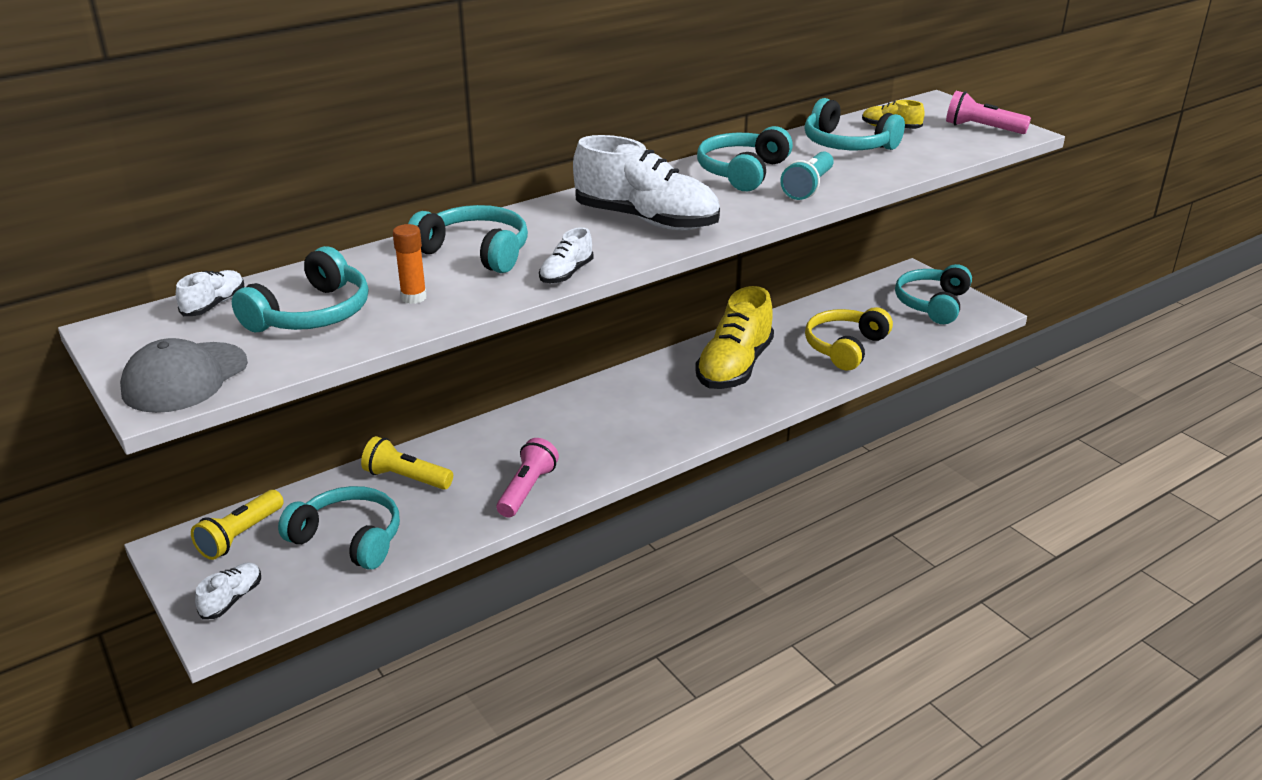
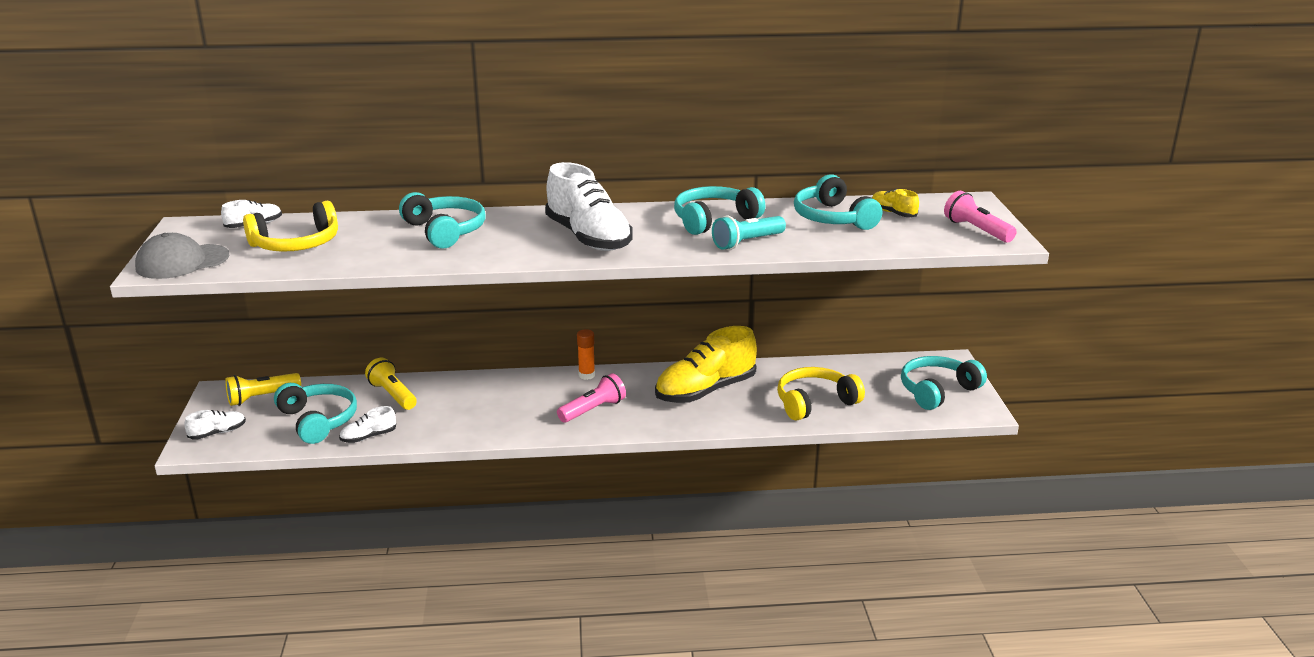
camera: 30 degrees right, 5 degrees down
(312, 314) = (297, 244): turquoise headphones -> yellow headphones
(413, 297) = (366, 250): orange glue stick -> orange glue stick (586, 375)
(527, 489) = (459, 428): pink flashlight -> pink flashlight (593, 410)
(566, 274) = (480, 259): white shoe -> white shoe (368, 437)

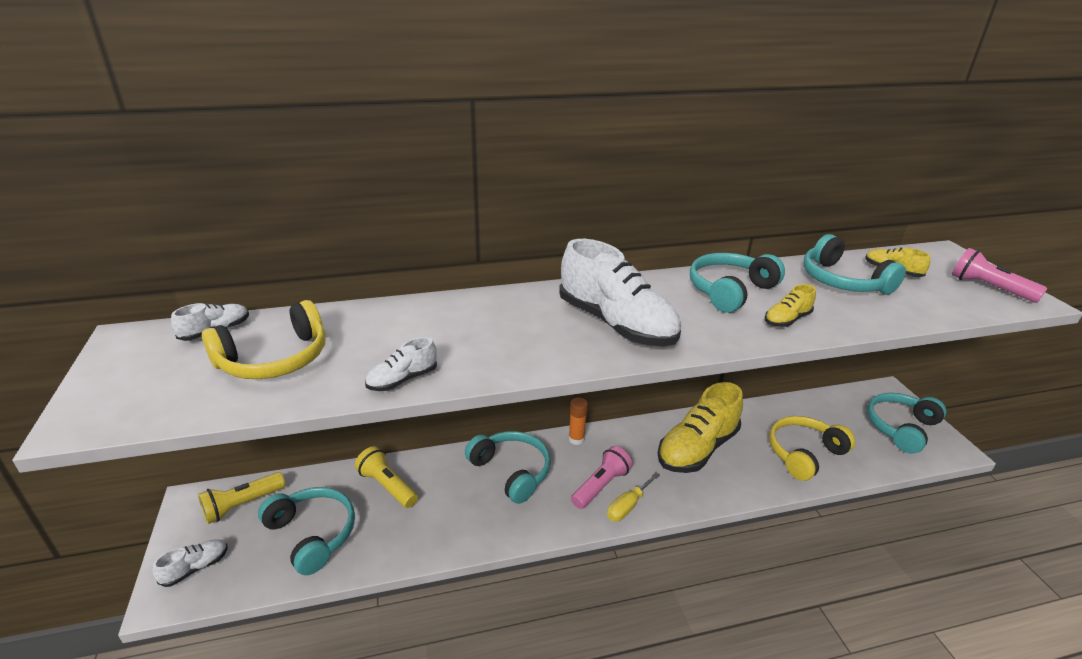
camera: 10 degrees left, 5 degrees up
(182, 262) = (122, 403): grey cap -> none
(368, 437) = (374, 554): white shoe -> white shoe (402, 380)
(445, 231) = (450, 325): turquoise headphones -> turquoise headphones (511, 471)
(611, 425) = (627, 506): none -> yellow screwdriver
(747, 242) = (787, 320): turquoise flashlight -> yellow shoe

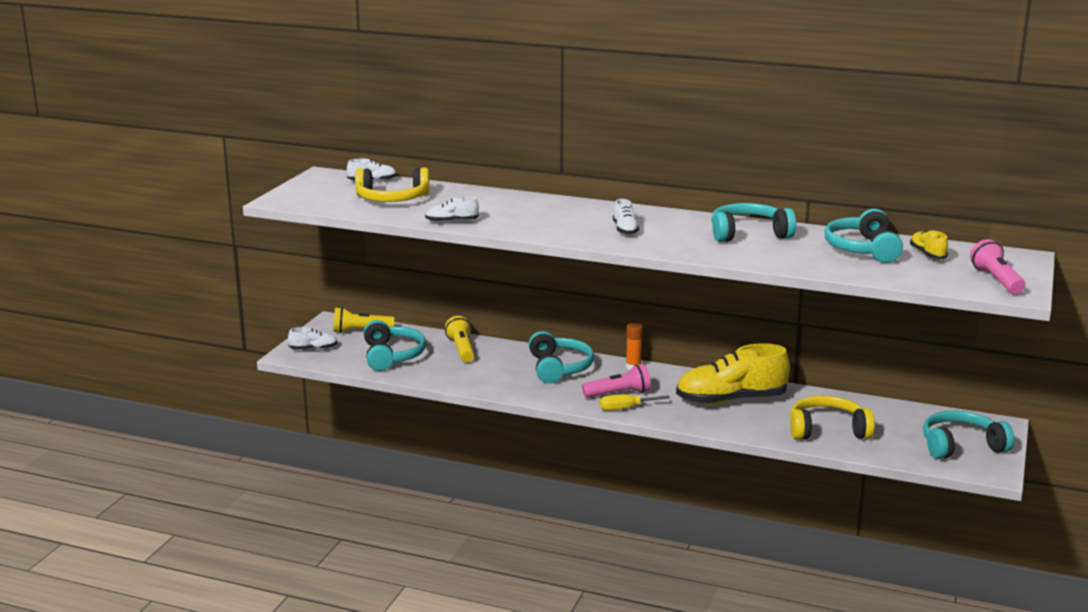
camera: 35 degrees right, 10 degrees down
(616, 324) = (625, 230): white shoe -> white shoe, size x0.45
(787, 320) = (760, 255): yellow shoe -> none

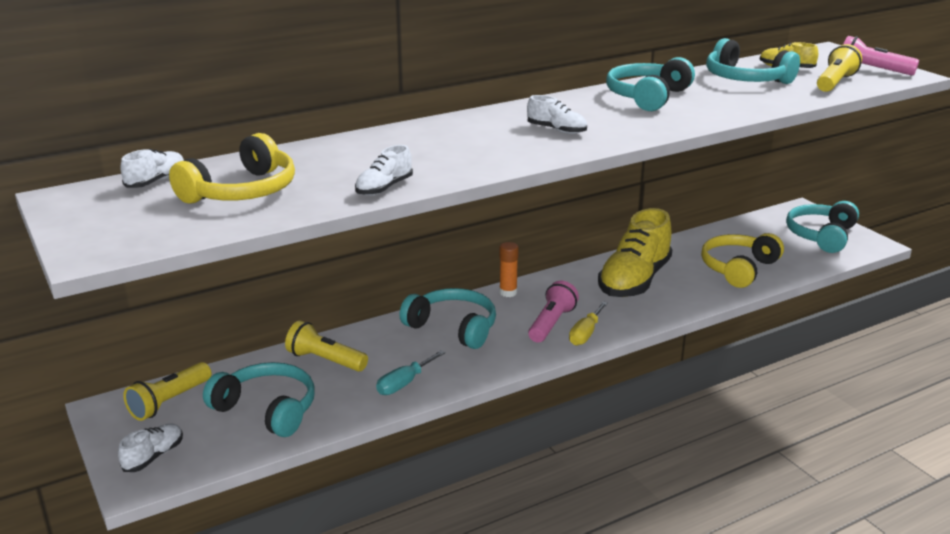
camera: 50 degrees left, 5 degrees up
(474, 378) = (404, 383): none -> turquoise screwdriver
(927, 275) = (835, 82): none -> yellow flashlight

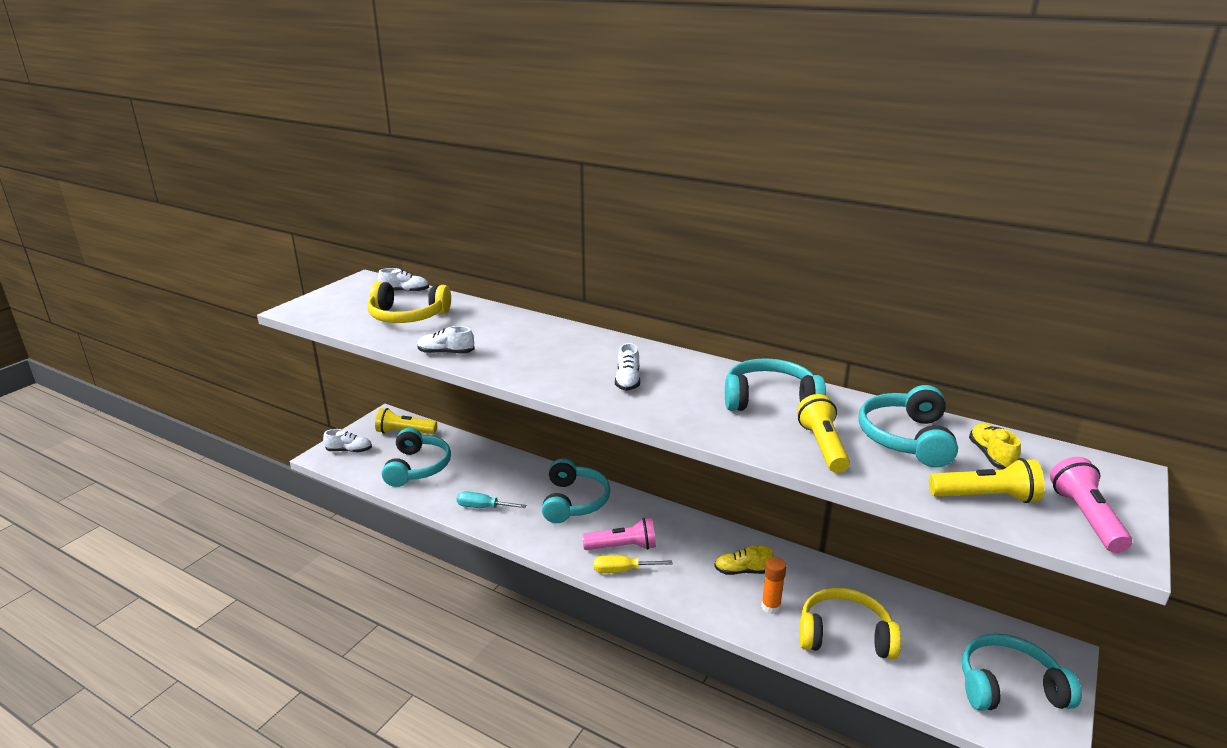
camera: 60 degrees right, 0 degrees up
(325, 360) = (488, 465): yellow flashlight -> yellow flashlight (822, 446)
(508, 292) = (651, 508): orange glue stick -> orange glue stick (771, 607)
(634, 281) = (742, 571): yellow shoe -> yellow shoe, size x0.45

